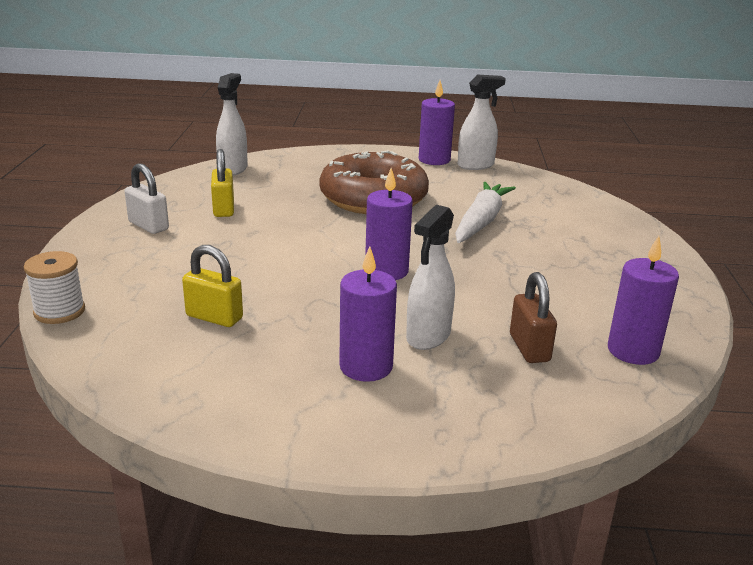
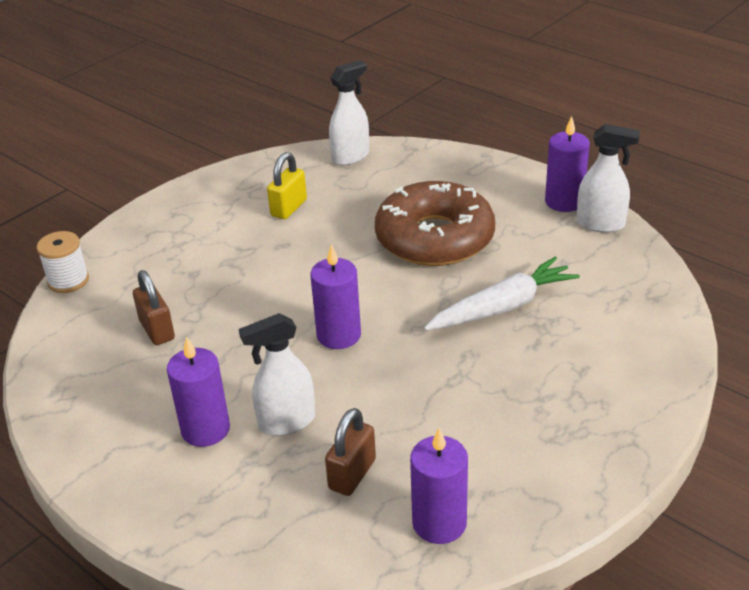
camera: 40 degrees right, 10 degrees up
(148, 226) = (212, 209): white padlock -> none
(214, 317) = (157, 330): yellow padlock -> brown padlock

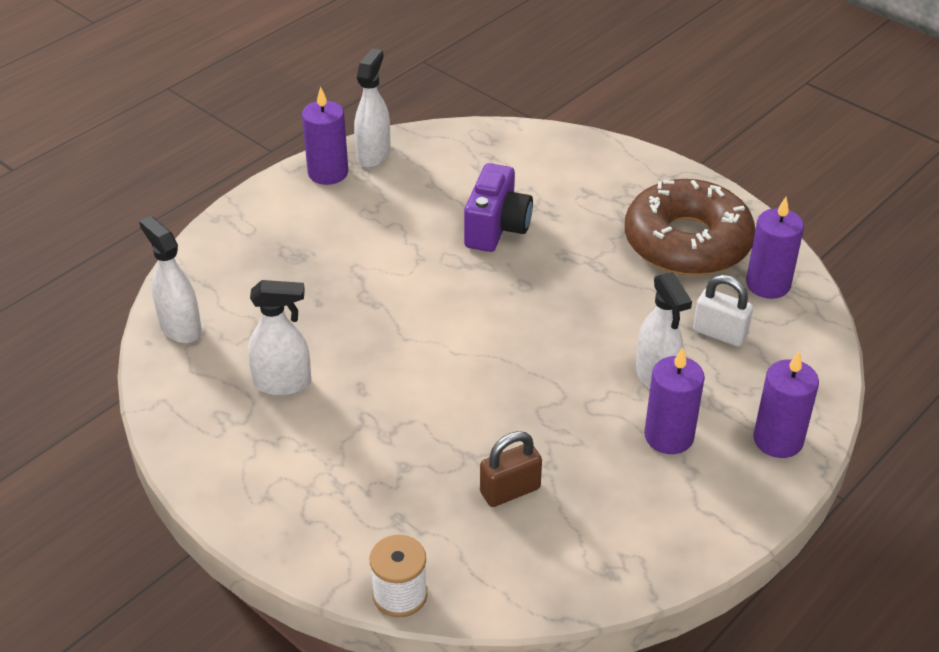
camera: 90 degrees left, 5 degrees up
(289, 208) = (283, 383): yellow padlock -> white spray bottle
(339, 335) = (530, 340): purple candle -> purple candle (778, 440)
(352, 474) = (719, 333): brown padlock -> white padlock
(434, 238) = (373, 266): brown donut -> brown donut (687, 242)
(502, 307) = (496, 228): white carrot -> purple camera

